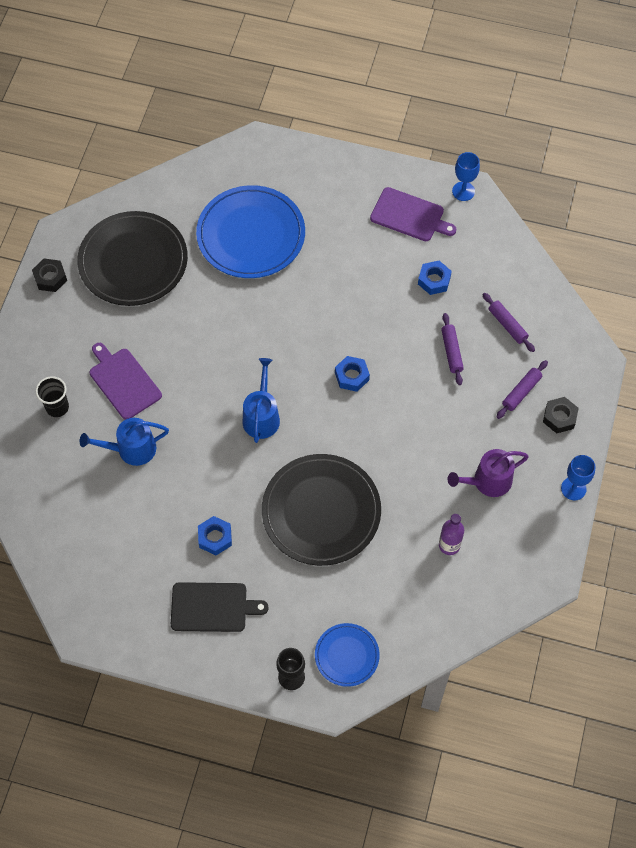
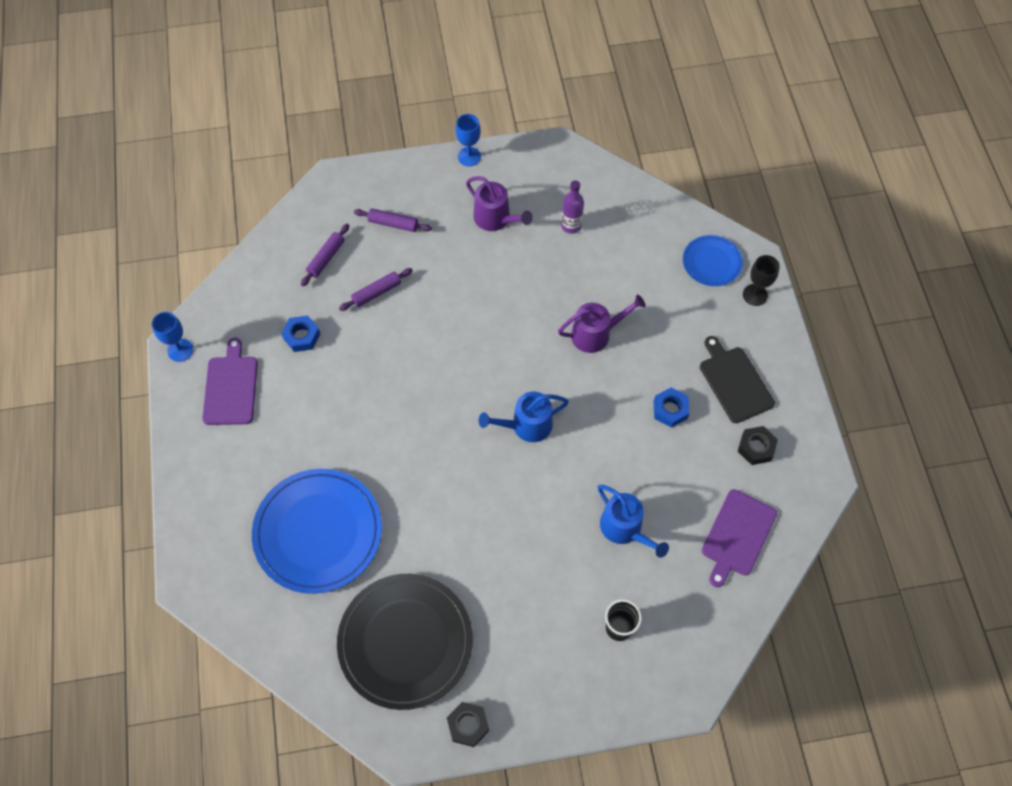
camera: 115 degrees left, 0 degrees up
(123, 381) = (555, 575): purple cutting board -> purple cutting board (737, 535)
(321, 511) = (595, 334): black plate -> purple watering can
(352, 376) = (444, 365): blue nut -> none
(559, 417) = (405, 188): black nut -> black nut (756, 448)

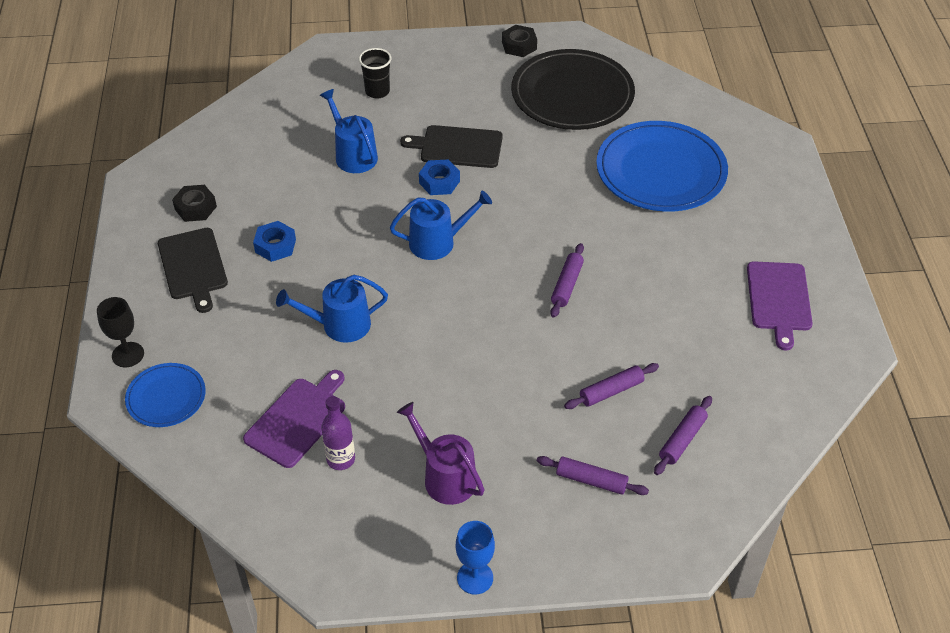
camera: 175 degrees left, 15 degrees down
(180, 350) = (851, 342): blue goblet -> none
(302, 336) = (702, 347): blue nut -> blue nut (439, 182)
(411, 388) = (567, 285): none -> purple rolling pin
(522, 549) = (457, 147): none -> black cutting board
(595, 334) = (340, 325): purple watering can -> blue watering can
(737, 535) = (244, 144): purple cutting board -> purple cutting board (298, 419)

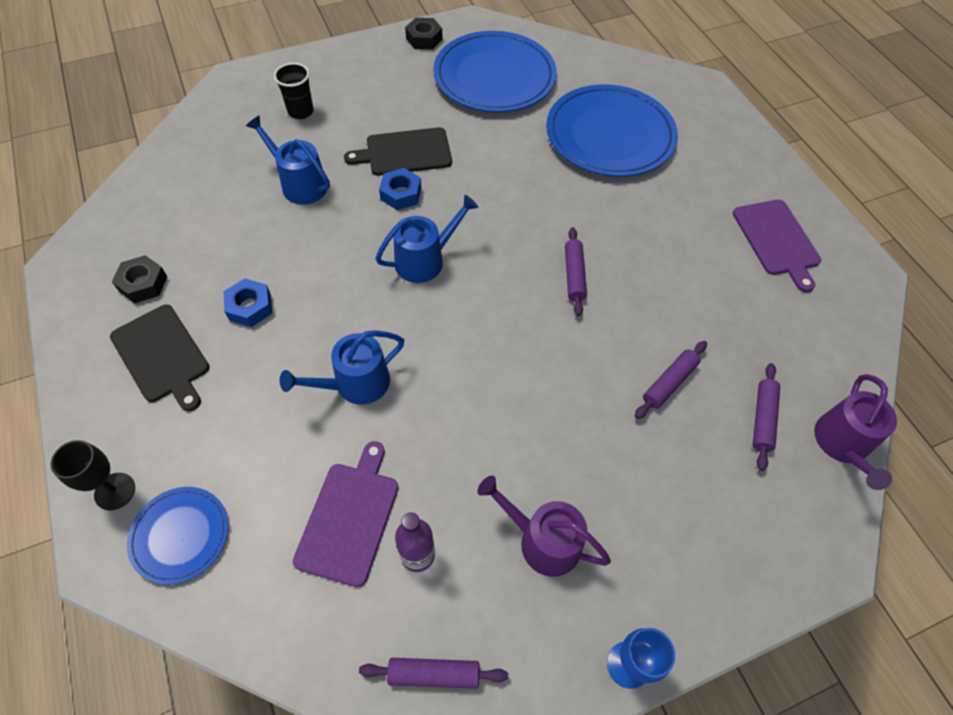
camera: 20 degrees left, 10 degrees up
(572, 94) = (494, 76): black plate -> blue plate
(591, 480) = (696, 496): purple rolling pin -> purple rolling pin (434, 674)
(746, 478) = (842, 444): none -> purple watering can

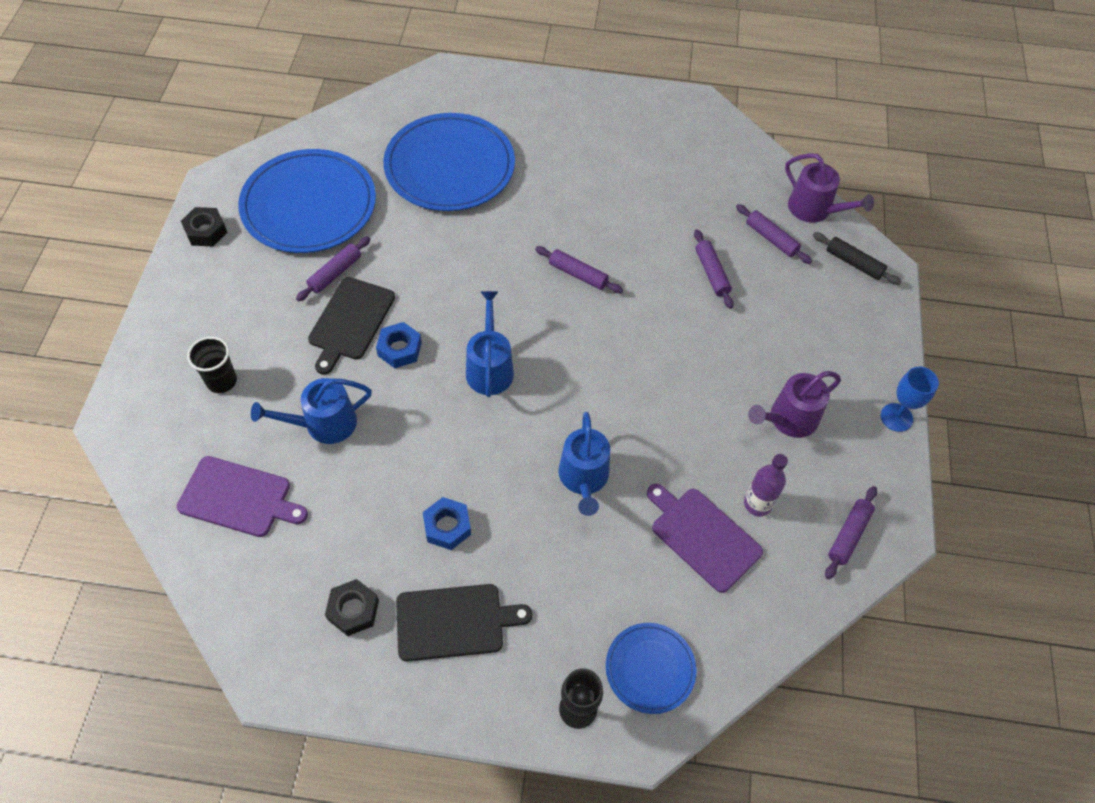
camera: 60 degrees left, 0 degrees up
(443, 122) = (335, 273): none -> purple rolling pin
(777, 240) = (633, 133): purple cutting board -> purple cutting board (239, 497)
(806, 520) = (853, 263): none -> black rolling pin

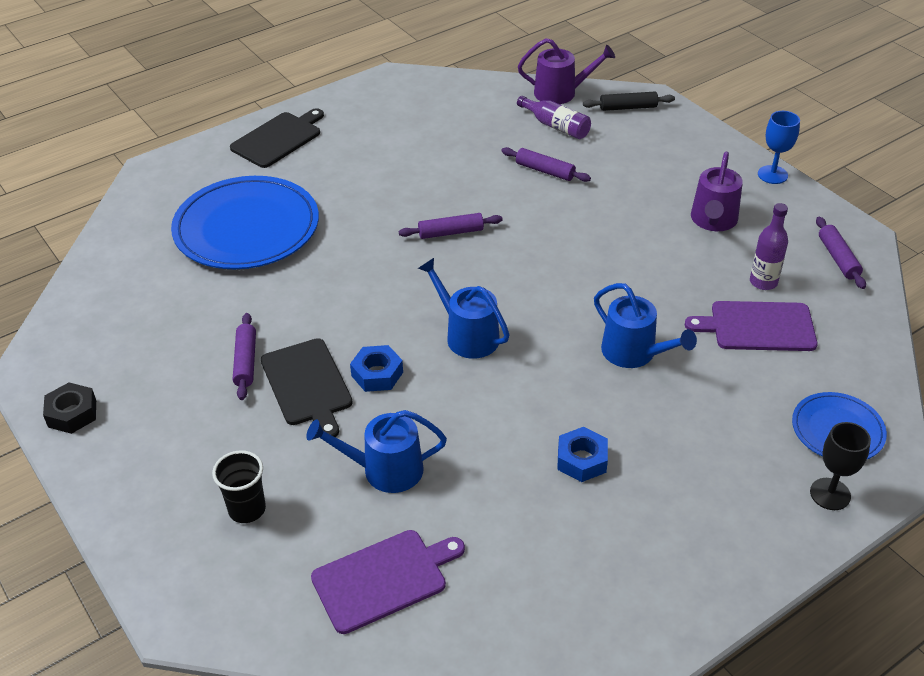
camera: 40 degrees left, 15 degrees down
(309, 205) = (152, 331): blue plate -> none
(324, 424) = (385, 470): blue watering can -> blue watering can turned 60 degrees clockwise
(353, 610) = (590, 574): black nut -> none
(454, 622) = (674, 515): black cutting board -> black cutting board (278, 138)
(771, 238) = (556, 126): purple rolling pin -> purple bottle

